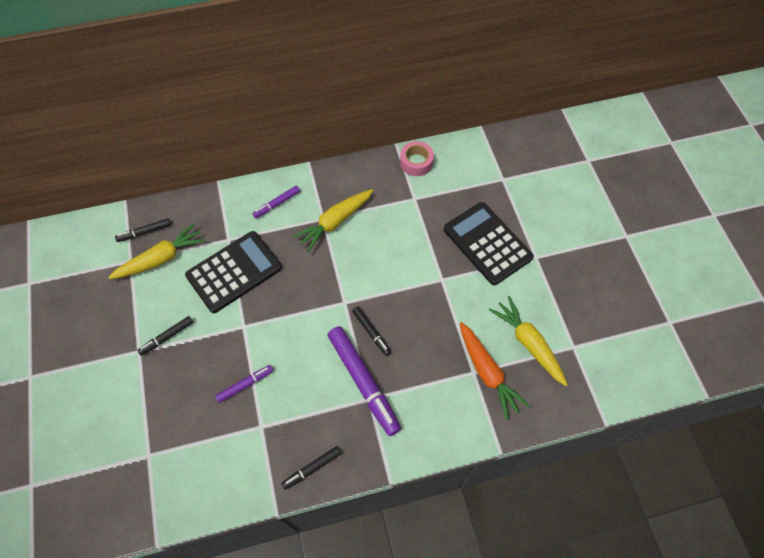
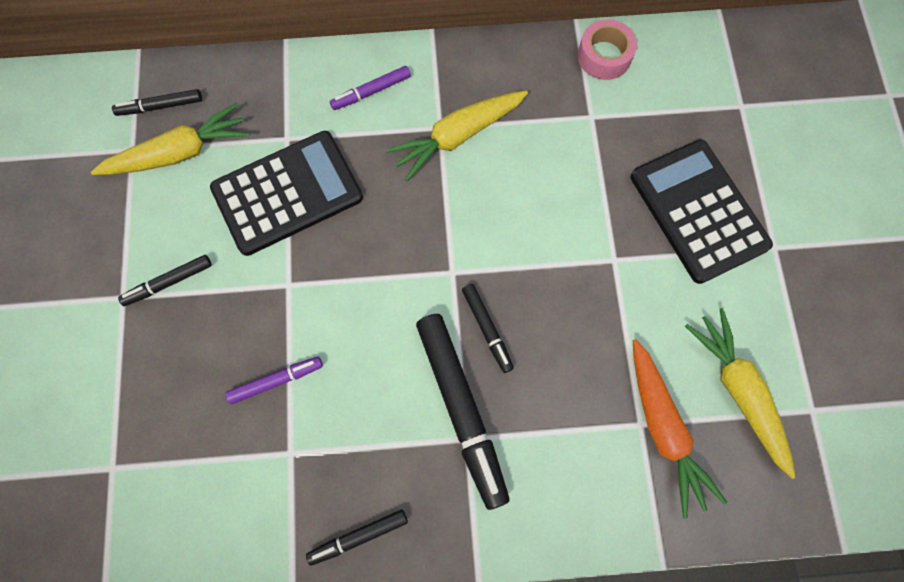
camera: 10 degrees right, 10 degrees up
(363, 381) = (461, 408): purple marker -> black marker

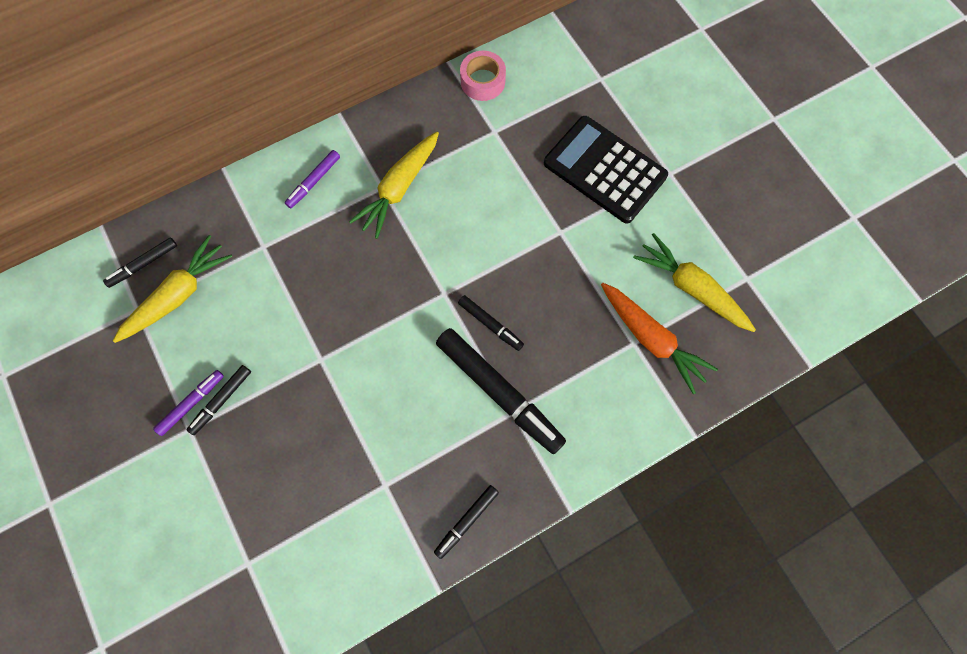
camera: 25 degrees left, 0 degrees up
(276, 381) = (346, 436): purple marker -> purple marker (191, 403)
(287, 193) = (285, 289): black calculator -> none

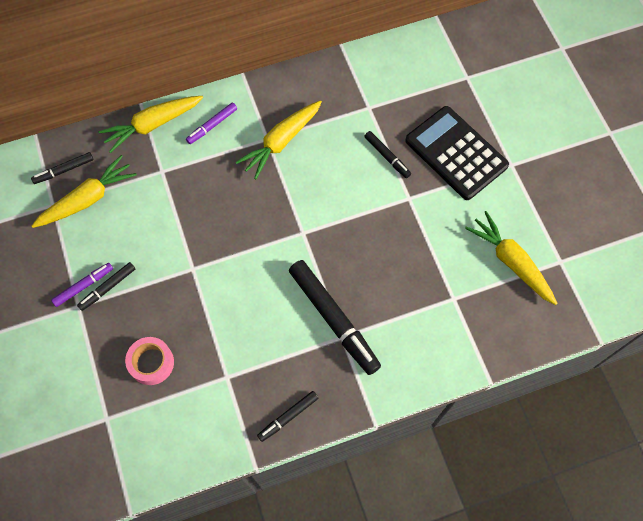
camera: 10 degrees right, 5 degrees down
(242, 192) = (153, 125): none -> yellow carrot
(482, 81) = (366, 65): pink tape -> pink tape (151, 363)
(490, 324) = (336, 263): black marker -> black marker (387, 156)
(651, 339) = (468, 297): orange carrot -> none

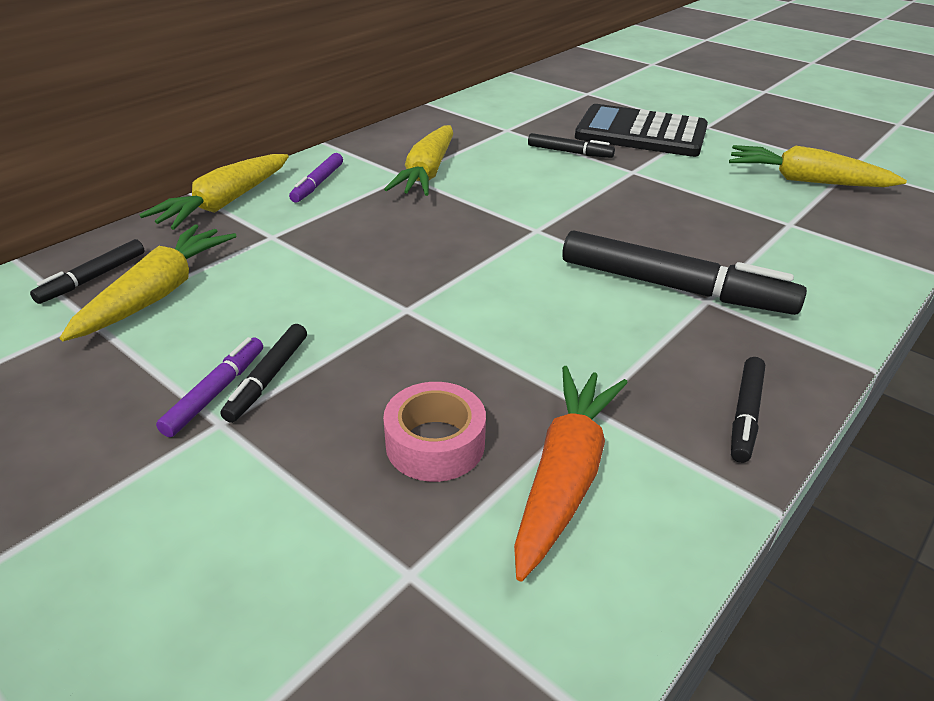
camera: 30 degrees left, 30 degrees down
(189, 407) = (565, 476): none -> orange carrot

